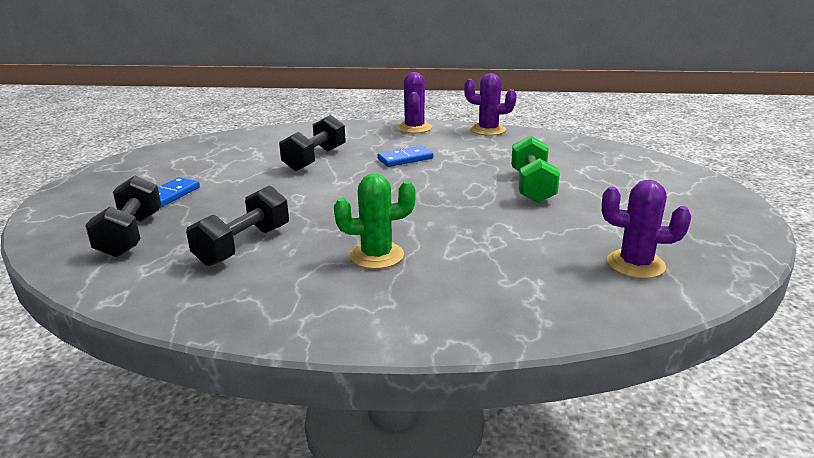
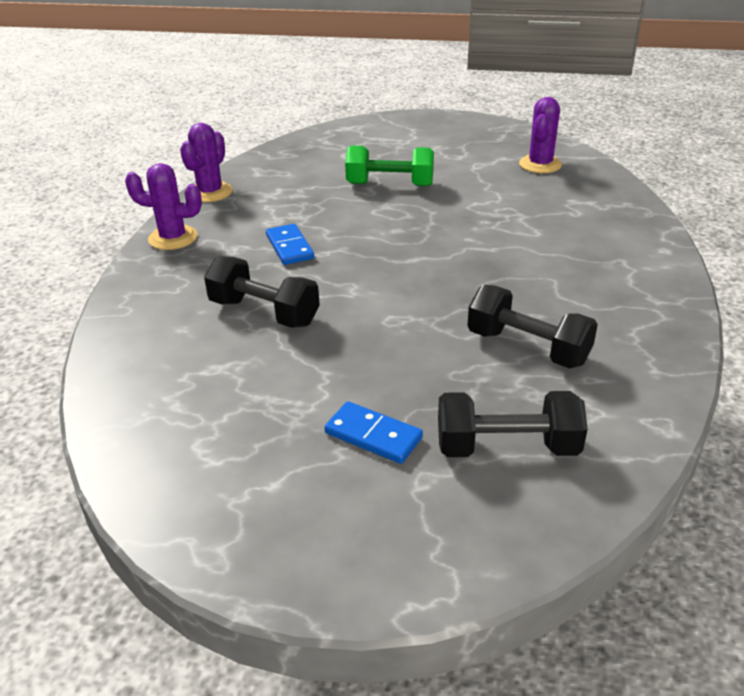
camera: 85 degrees left, 10 degrees up
(377, 255) = (540, 266): green cactus -> none

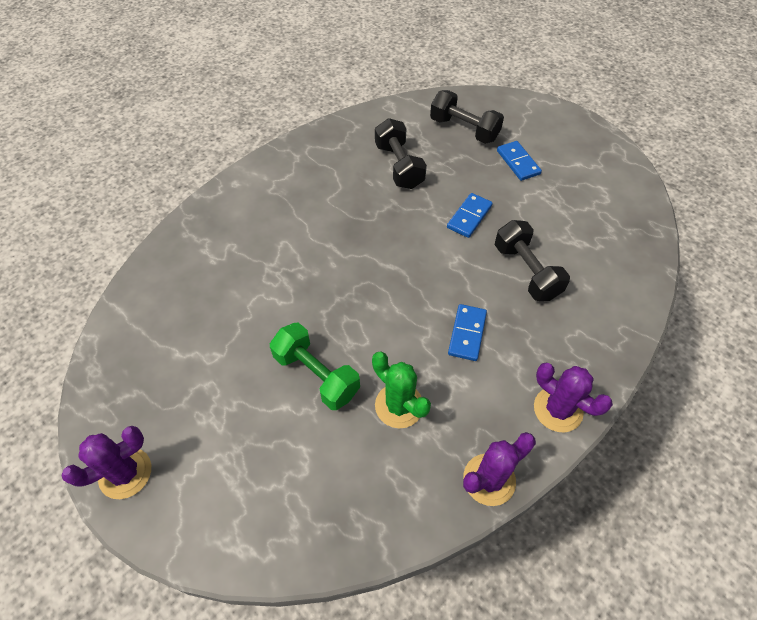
camera: 145 degrees left, 20 degrees up
(309, 195) = (399, 405): none -> green cactus
(377, 334) = (469, 217): none -> blue domino
(540, 164) = (166, 321): purple cactus -> purple cactus (125, 473)

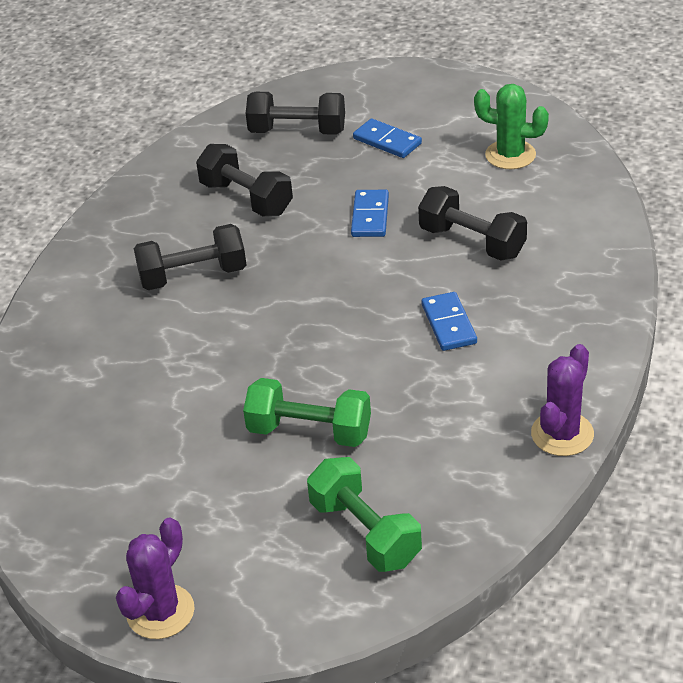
camera: 25 degrees left, 15 degrees down
(295, 486) = (365, 532): none -> green dumbbell
(328, 210) = (193, 276): none -> black dumbbell
(399, 405) = (423, 417): green cactus -> green cactus (510, 155)
(558, 409) = (590, 347): purple cactus -> none

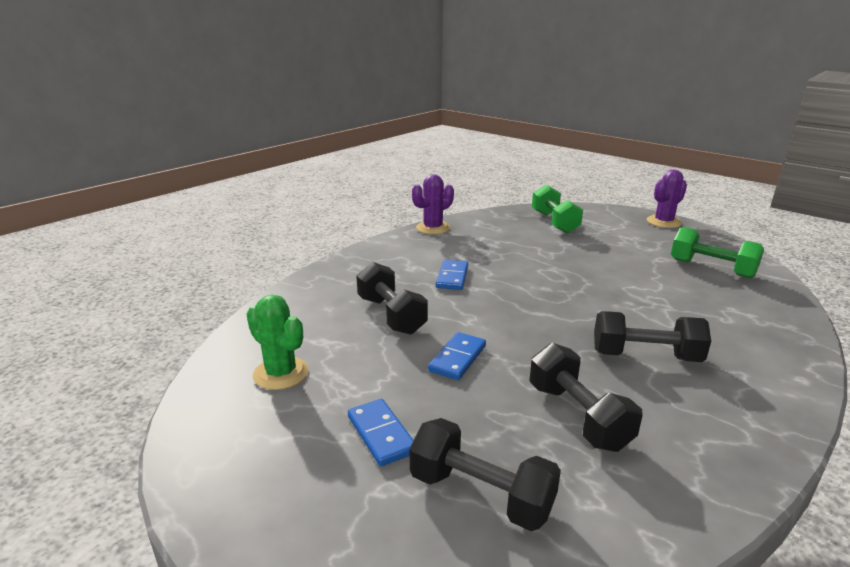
camera: 160 degrees left, 15 degrees down
(309, 432) = (570, 255): green dumbbell -> green dumbbell (711, 268)

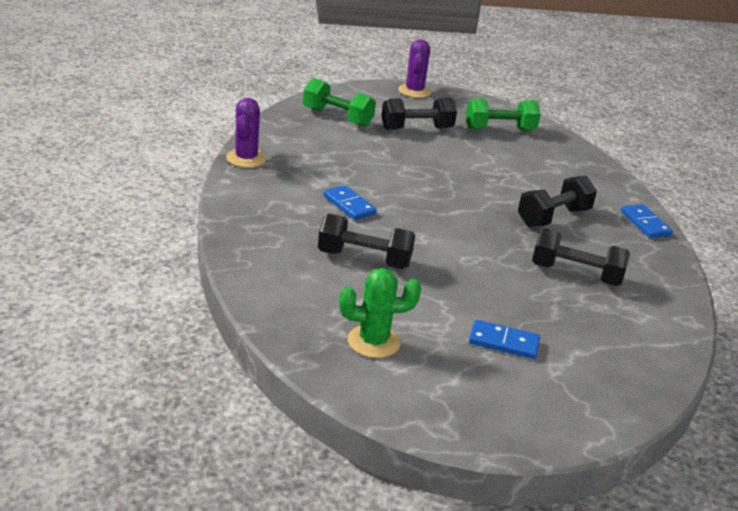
camera: 50 degrees left, 5 degrees up
(458, 358) = (462, 271): blue domino -> blue domino (645, 223)
(481, 494) = (598, 342): black dumbbell -> black dumbbell (416, 129)

